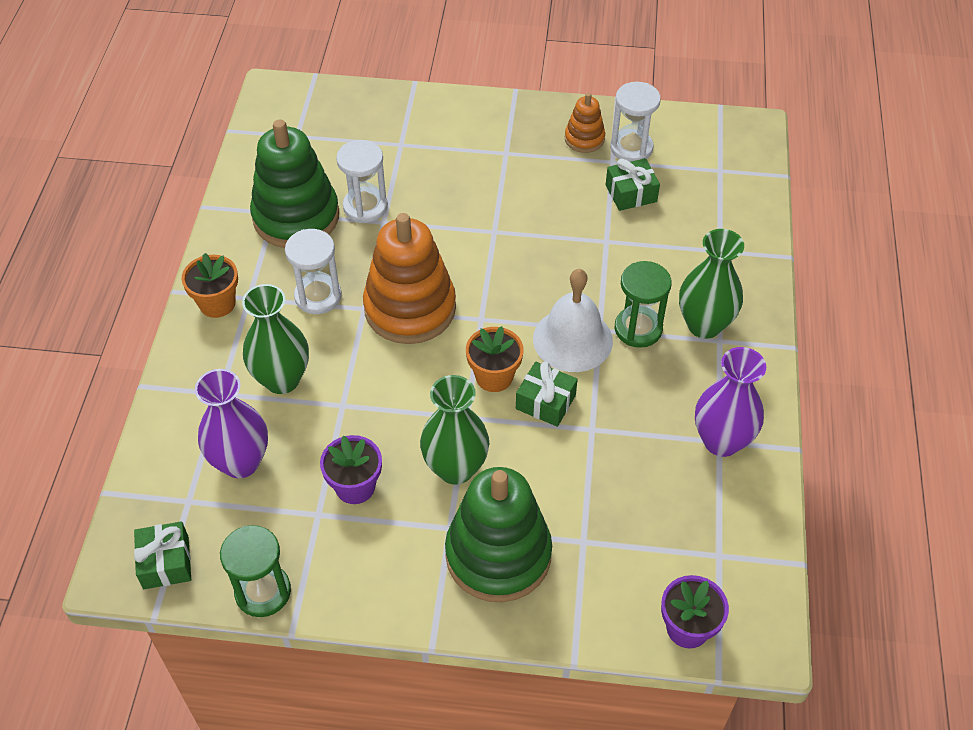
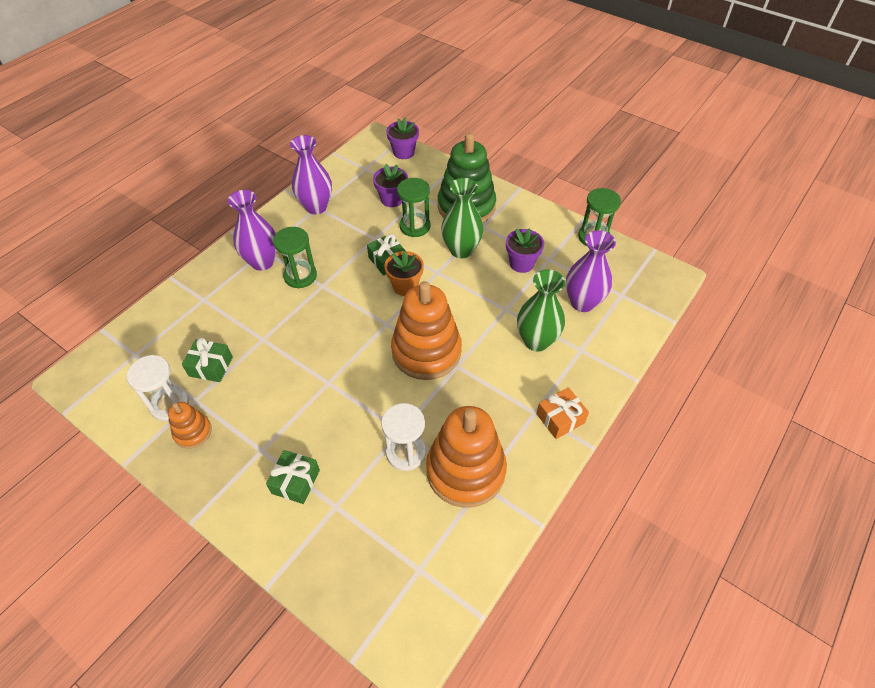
camera: 150 degrees left, 0 degrees up
(166, 562) = (643, 269): green gift -> green gift (295, 481)
(217, 303) = (560, 418): orange flower pot -> orange gift
(296, 217) = (465, 470): green stacking toy -> orange stacking toy
(318, 296) = (484, 390): white hourglass -> none
(550, 477) = (415, 226): none -> green hourglass
(572, 339) = (343, 287): white bell -> none
(623, 511) = (392, 199): none -> purple flower pot
(704, 325) = (262, 262): green vase -> purple vase

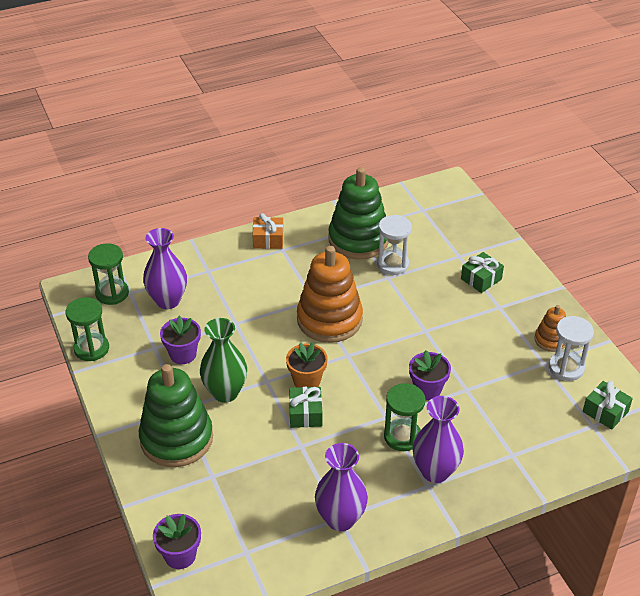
camera: 150 degrees left, 10 degrees down
(211, 366) = (522, 385): green gift -> green gift (605, 411)
(392, 199) = (248, 487): purple flower pot -> purple flower pot (427, 389)
(415, 226) = (249, 440): green hourglass -> green hourglass (112, 293)
(465, 470) = (358, 240): orange stacking toy -> green stacking toy
(536, 341) = (235, 290): green vase -> none

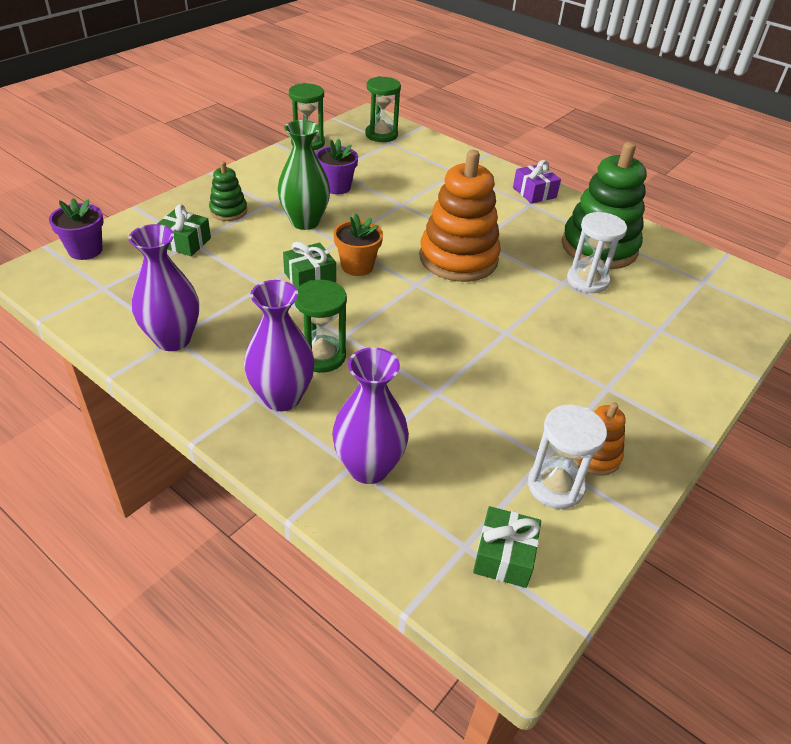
camera: 60 degrees right, 0 degrees up
(168, 300) = (397, 162): purple vase -> purple vase (368, 468)
(176, 438) = (228, 211): green stacking toy -> green stacking toy, size x0.49
(268, 239) = (534, 192): orange gift -> purple gift
(427, 389) = (410, 358): purple flower pot -> none
(481, 279) = (640, 358): green gift -> green gift (184, 242)

